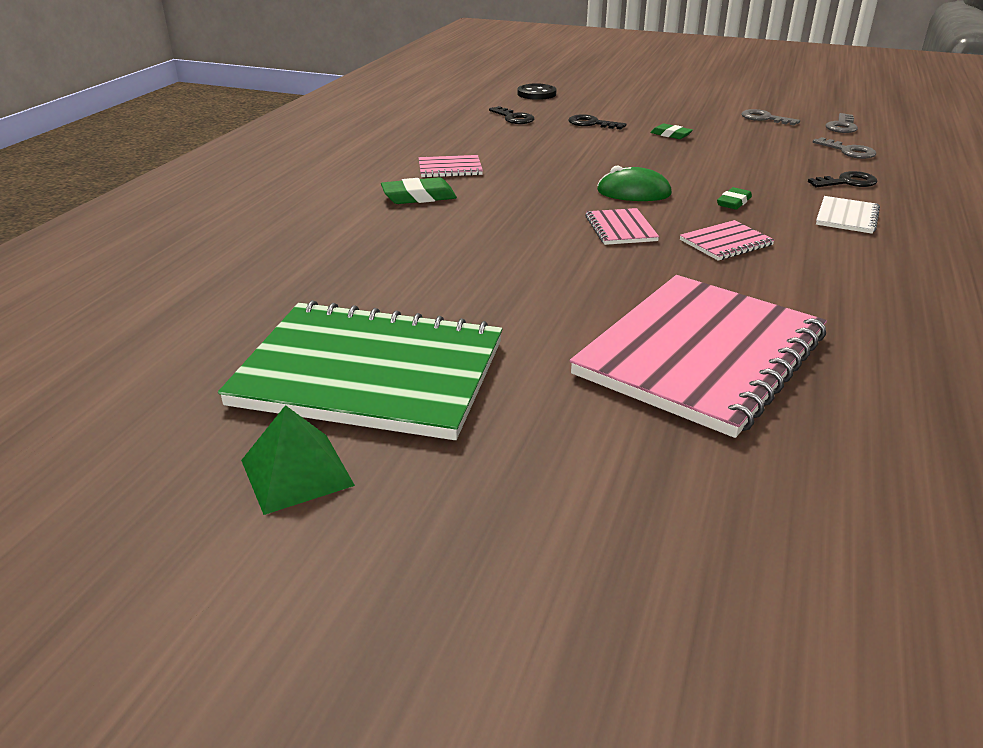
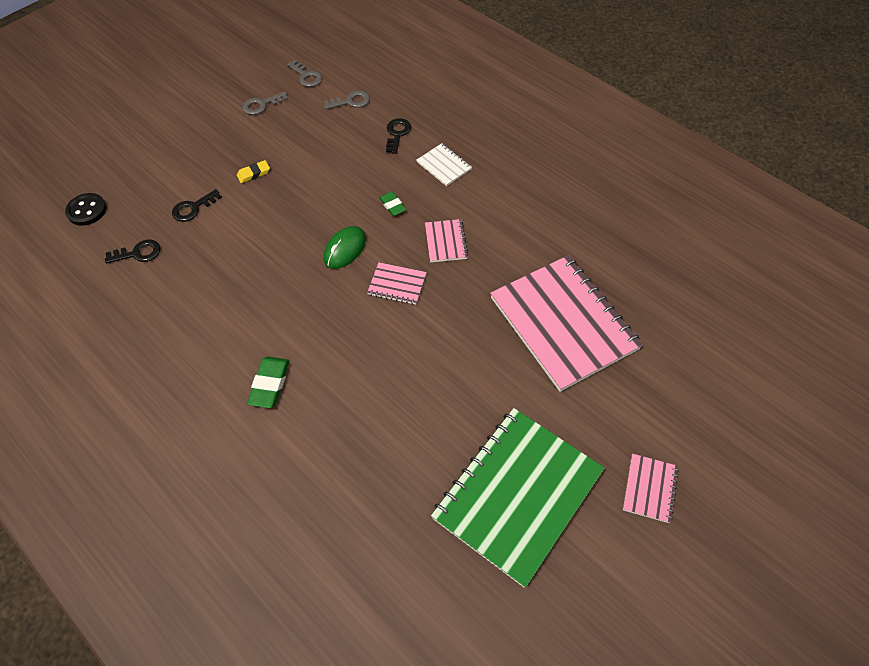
camera: 65 degrees left, 25 degrees up
(297, 472) = (601, 558): green pyramid -> none
(450, 168) = (224, 342): pink notebook -> pink notebook (649, 488)
(671, 135) = (254, 173): green eraser -> yellow eraser

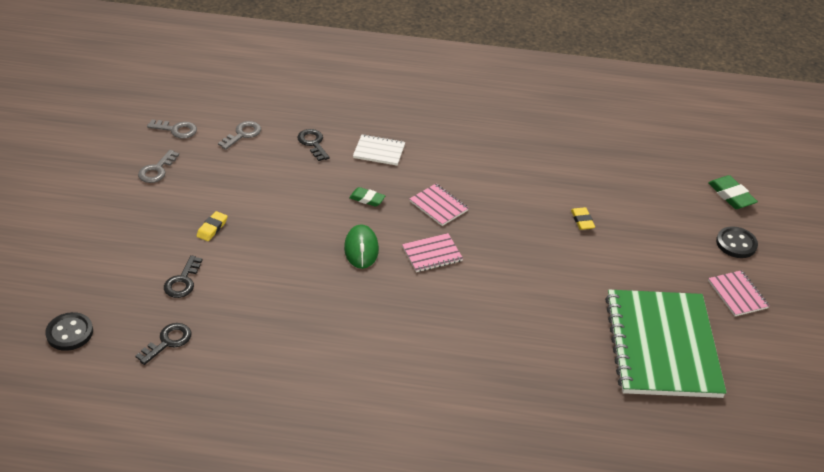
camera: 40 degrees left, 15 degrees down
(270, 384) = (404, 376): green eraser -> green eraser (731, 195)
(563, 323) = (582, 221): pink notebook -> yellow eraser
(703, 433) = (736, 244): none -> black button

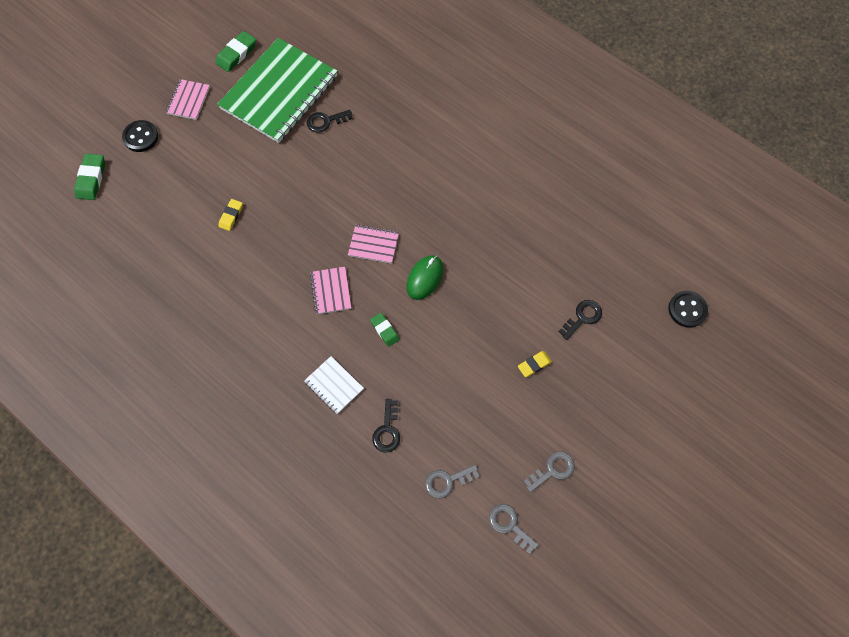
camera: 145 degrees left, 25 degrees up
(168, 342) = (616, 264): black key -> black key (325, 121)
(751, 363) = (236, 54): none -> green eraser

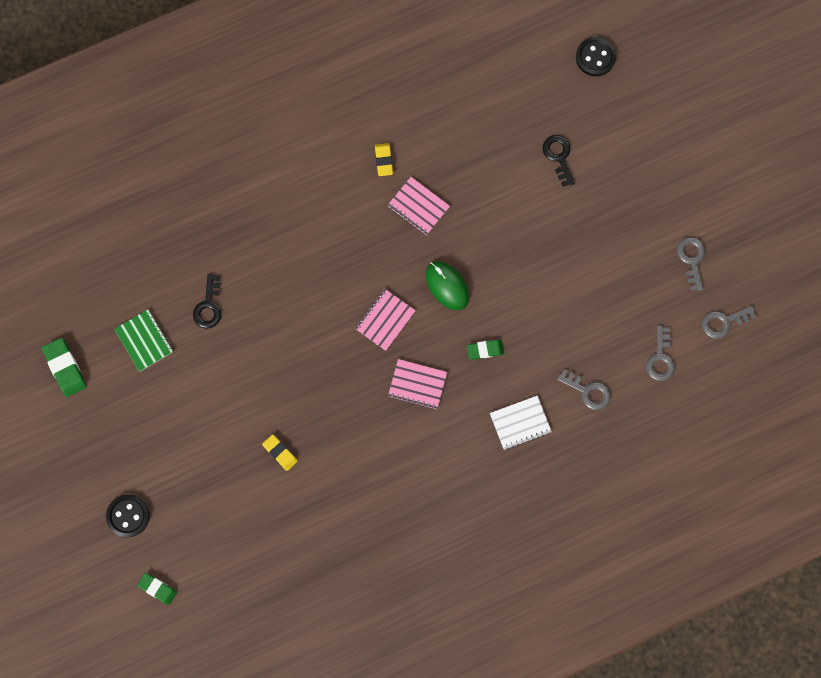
camera: 65 degrees left, 10 degrees up
(91, 179) = (157, 589): green eraser -> green eraser, size x0.65
(188, 100) = (103, 445): pink notebook -> pink notebook (418, 206)
(279, 92) = (144, 340): green notebook -> green notebook, size x0.42
(387, 430) = (588, 391): black key -> grey key
(534, 365) = (585, 225): yellow eraser -> yellow eraser (384, 160)

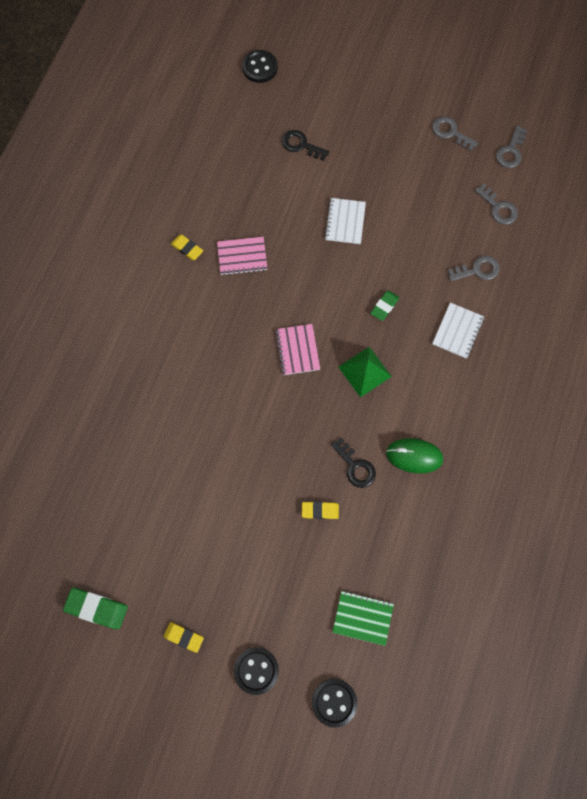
camera: 45 degrees left, 5 degrees down
(103, 445) = (184, 637): none -> yellow eraser
(144, 340) = (138, 529): green notebook -> green notebook (362, 618)
(157, 589) = (334, 702): green eraser -> black button
(209, 306) = (162, 458): black key -> black key (355, 466)
(417, 384) = (364, 371): pink notebook -> green pyramid
(447, 286) = (315, 289): green mouse -> green mouse (414, 456)
(526, 253) = (345, 222): none -> white notebook

